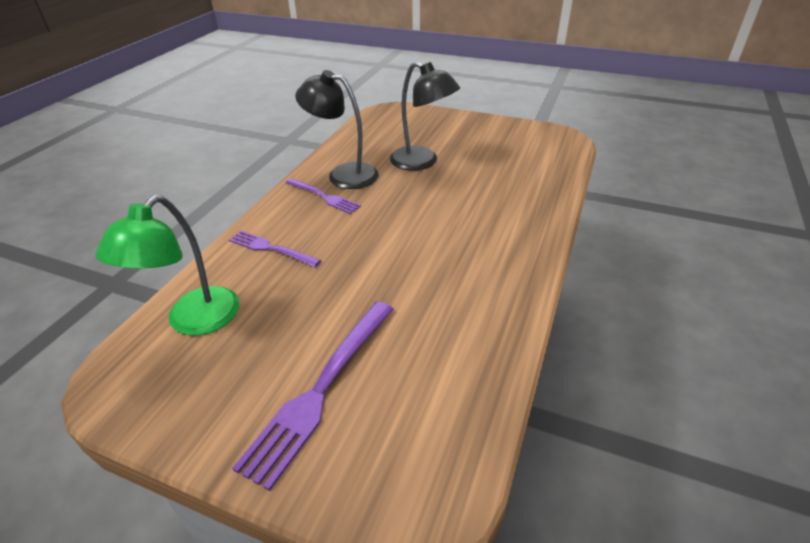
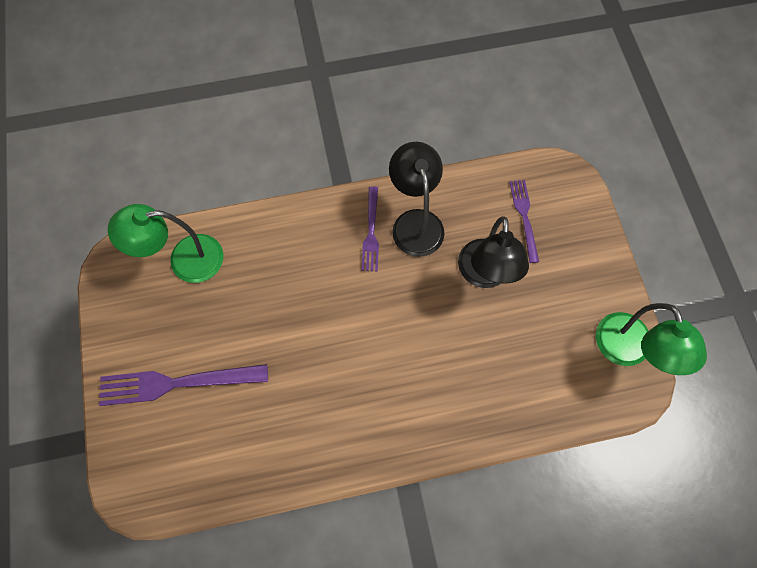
camera: 55 degrees right, 30 degrees up
(270, 248) = (281, 246): purple fork -> purple fork (524, 216)
(535, 133) = (627, 351): none -> green lamp

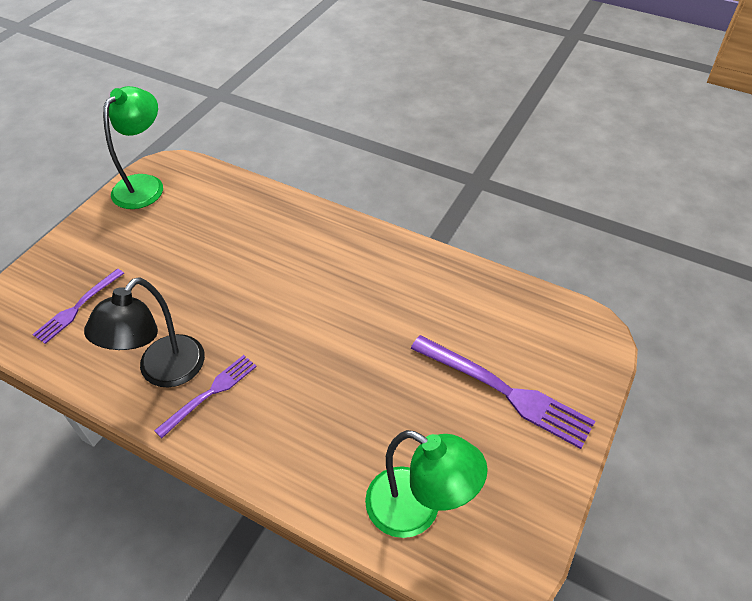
camera: 140 degrees left, 20 degrees down
(484, 275) = (167, 290): black lamp -> none

